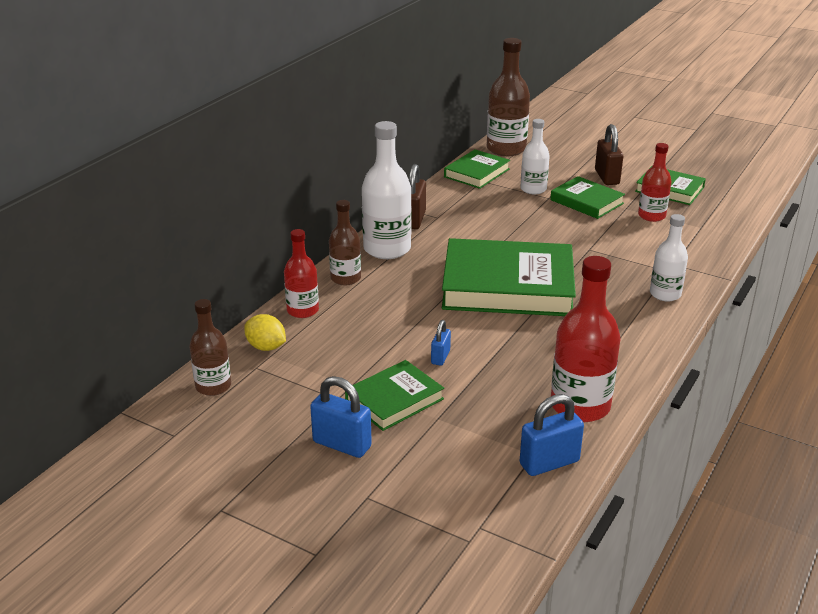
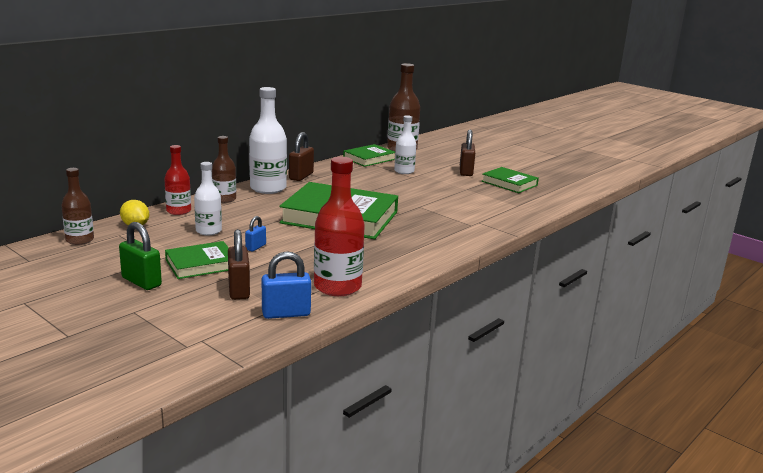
camera: 10 degrees right, 10 degrees down
(342, 444) = (141, 282): blue padlock -> green padlock
(468, 435) = (239, 290): none -> brown padlock
(586, 202) = (439, 182): green book -> none
(651, 216) = (483, 195): red bottle -> none
(665, 294) = (457, 237): white bottle -> white bottle (208, 231)

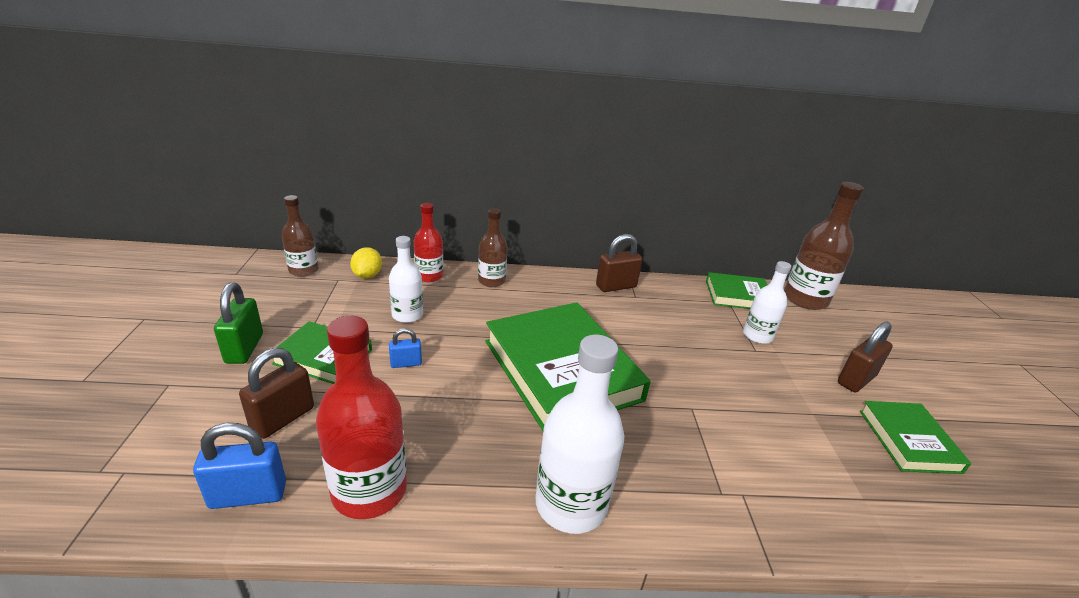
camera: 45 degrees right, 10 degrees up
(268, 188) = (555, 287): white bottle -> white bottle (571, 504)
(286, 313) = (248, 495): blue padlock -> blue padlock turned 45 degrees counterclockwise

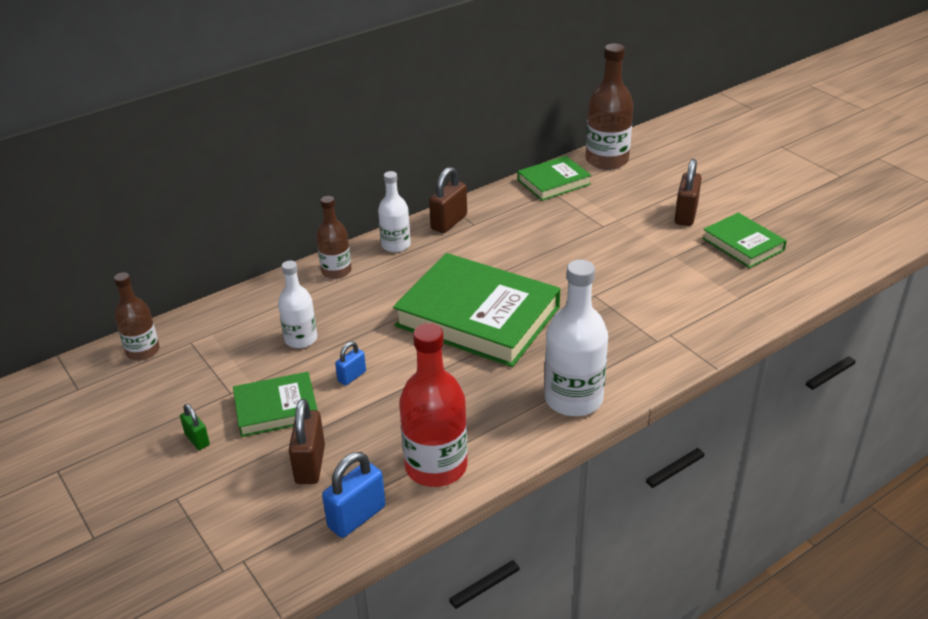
camera: 30 degrees left, 5 degrees up
(244, 348) = (197, 440): green padlock -> green padlock, size x0.58
(367, 276) = (214, 324): yellow lemon -> none
(429, 276) = (273, 295): red bottle -> none
(757, 336) = (595, 213): white bottle -> white bottle (396, 245)

